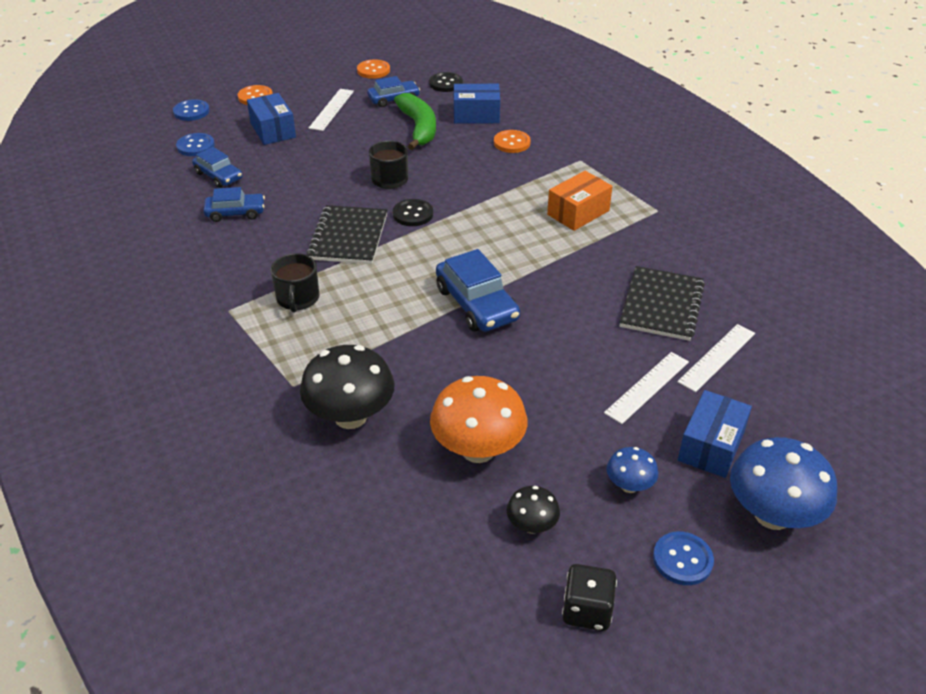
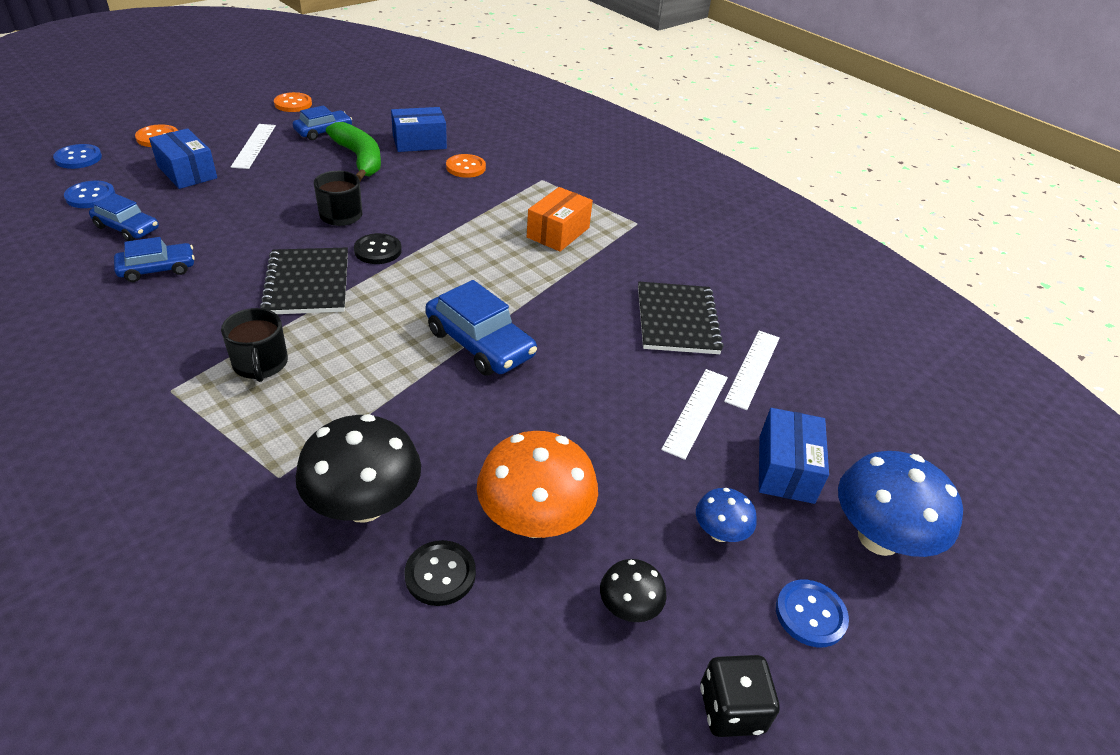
camera: 20 degrees left, 0 degrees up
(446, 83) = (377, 113): black button -> black button (440, 574)

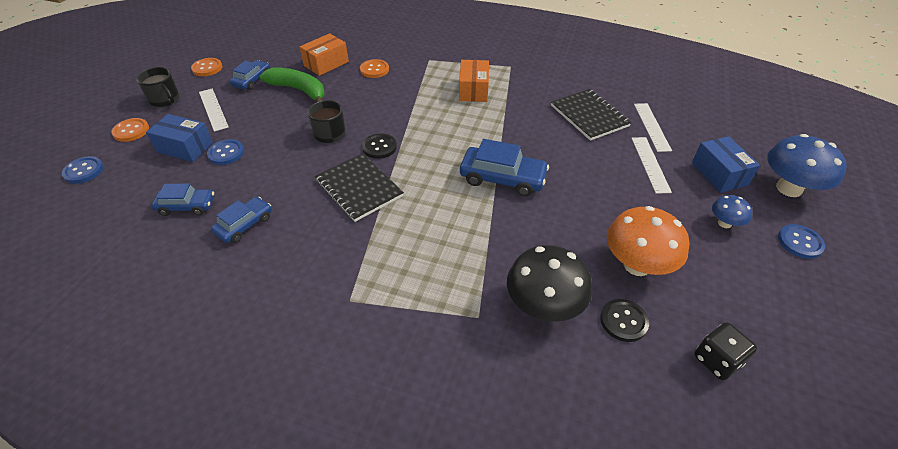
camera: 25 degrees left, 5 degrees up
(90, 196) = (129, 195): blue button -> blue button (226, 153)
(260, 364) = (388, 254): black mug -> black mug (165, 99)
(419, 142) = (326, 64): blue box -> orange box
(628, 607) = (725, 285): black mushroom -> none
(731, 709) = (815, 308): black dice -> black dice (717, 360)

